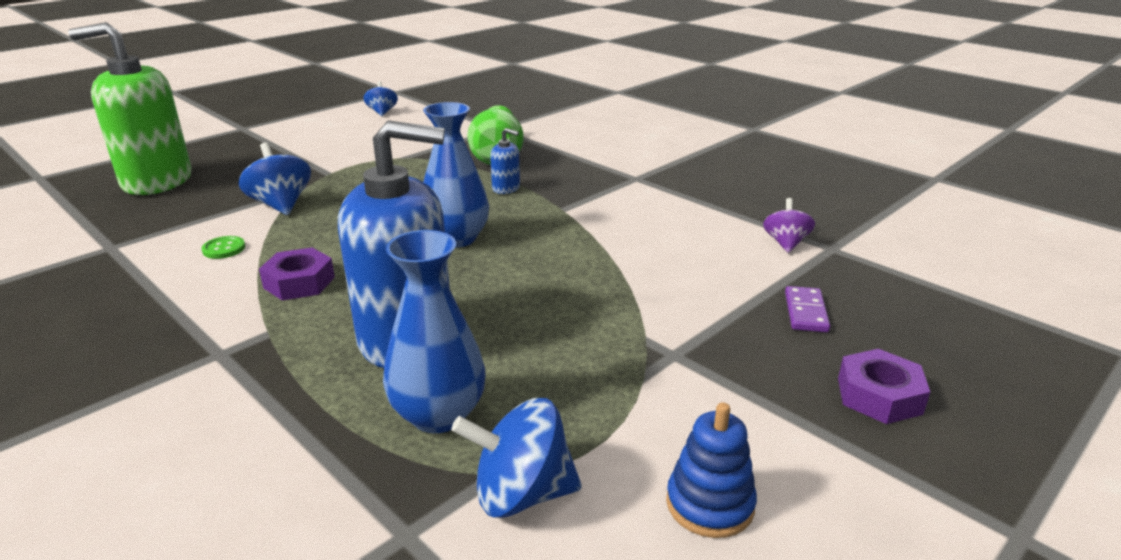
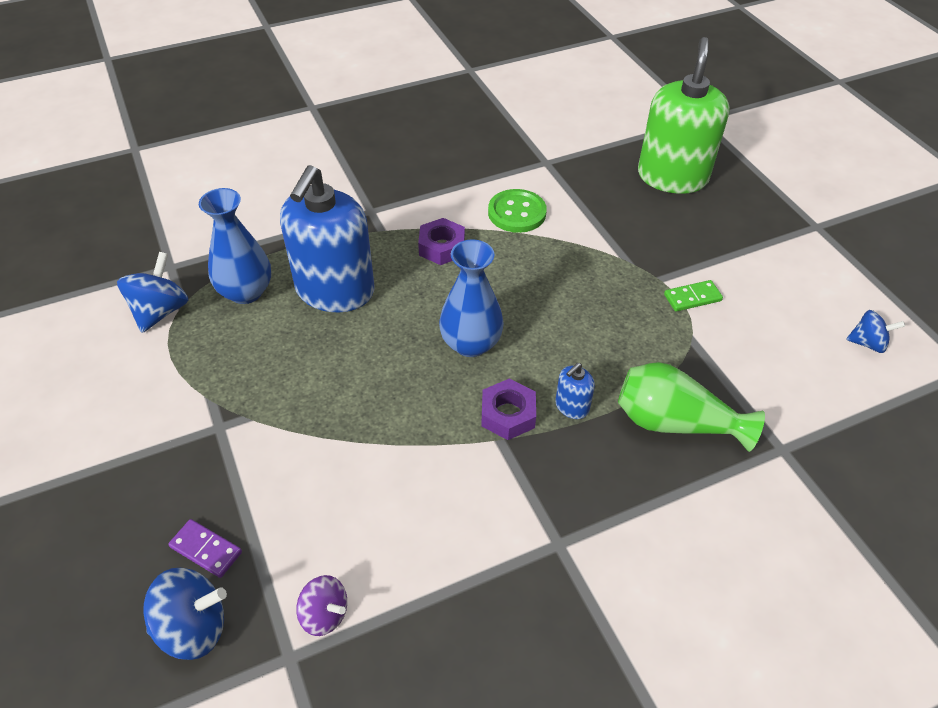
camera: 110 degrees right, 20 degrees up
(224, 249) = (517, 213): green button -> green button, size x1.88
(281, 205) = (591, 244): blue spinning top -> blue spinning top (193, 627)
(351, 160) = (692, 298): none -> green domino
(709, 504) = (90, 384): blue stacking toy -> none
(879, 396) = (87, 530): purple nut -> purple nut (508, 414)

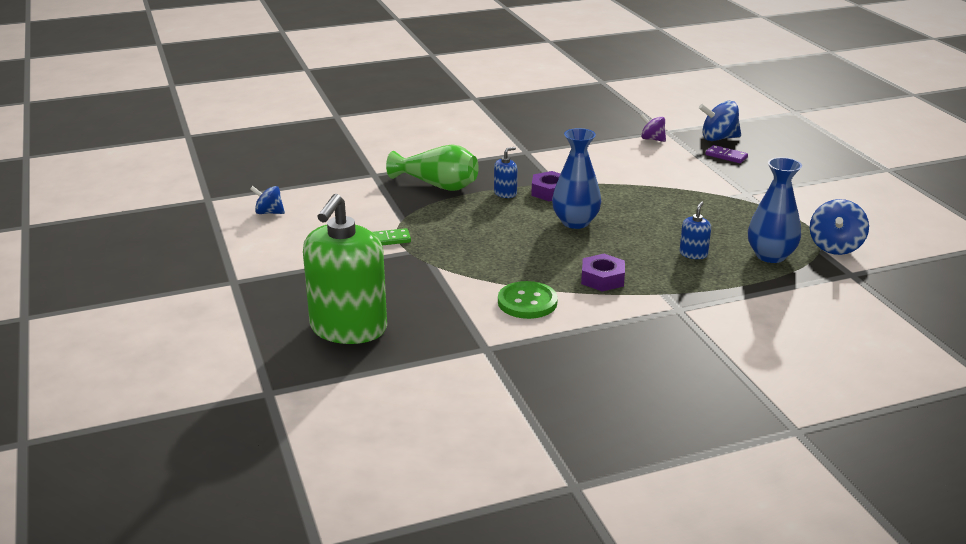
camera: 175 degrees left, 20 degrees down
(335, 290) = (693, 254): blue soap dispenser -> blue soap dispenser, size x0.40

